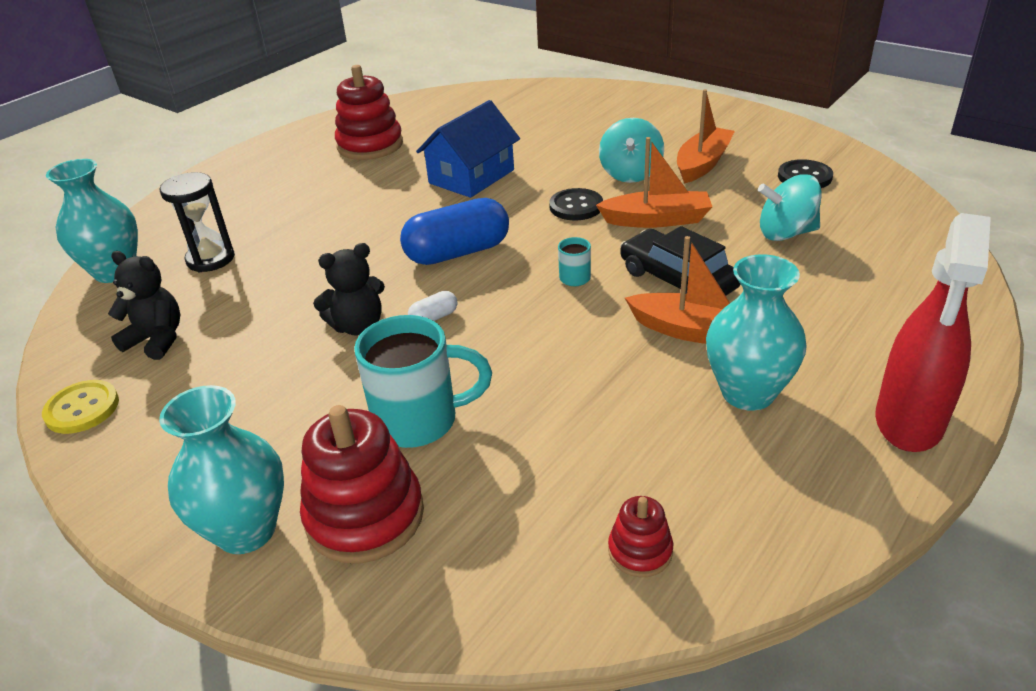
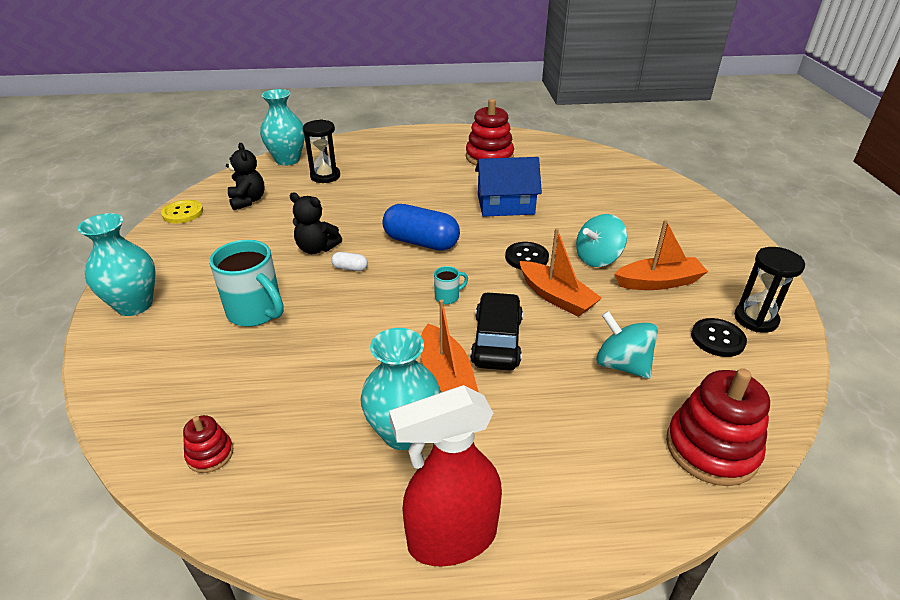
camera: 45 degrees right, 0 degrees up
(365, 516) = (169, 335): red stacking toy -> red stacking toy (711, 448)
(801, 150) = (755, 319): none -> black hourglass

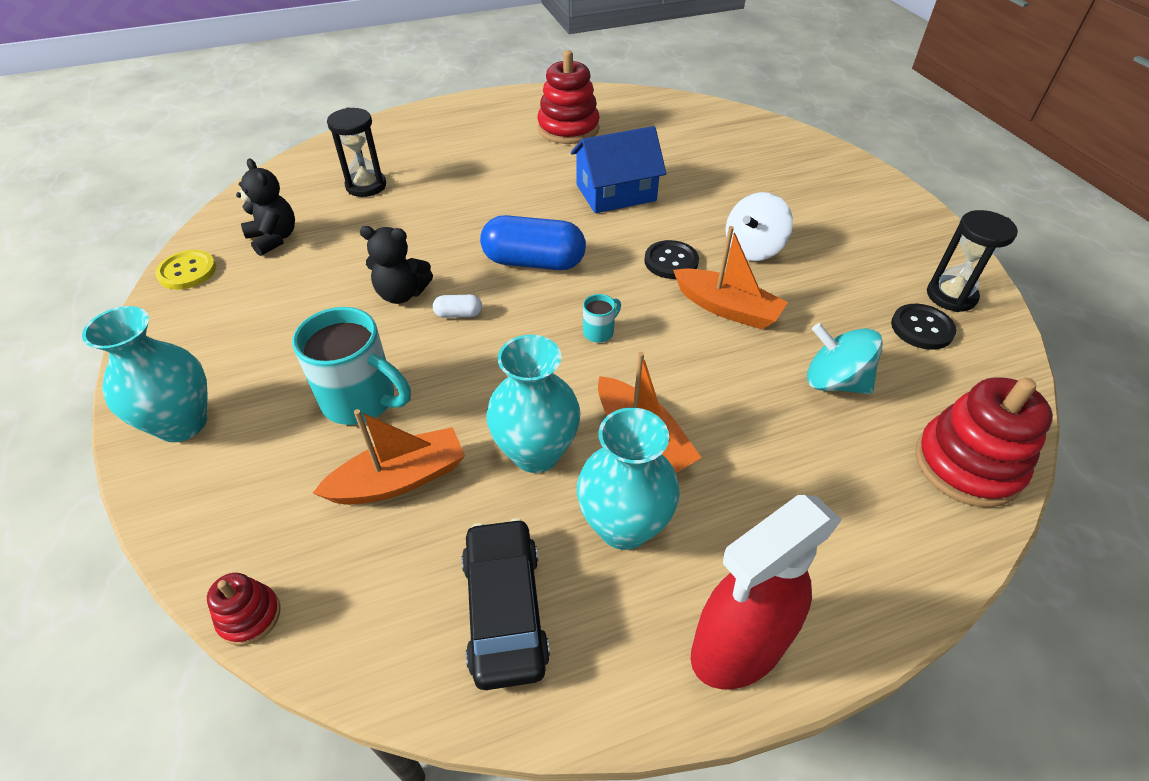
camera: 15 degrees left, 10 degrees up
(210, 454) = (391, 614): red stacking toy -> red stacking toy (249, 616)
(287, 160) = (302, 169): turquoise vase -> turquoise vase (536, 452)
(497, 340) = (682, 379): black car -> black car (505, 609)
(597, 258) = (753, 249): turquoise spinning top -> white spinning top
(658, 282) = (832, 268): orange boat -> orange boat (399, 479)

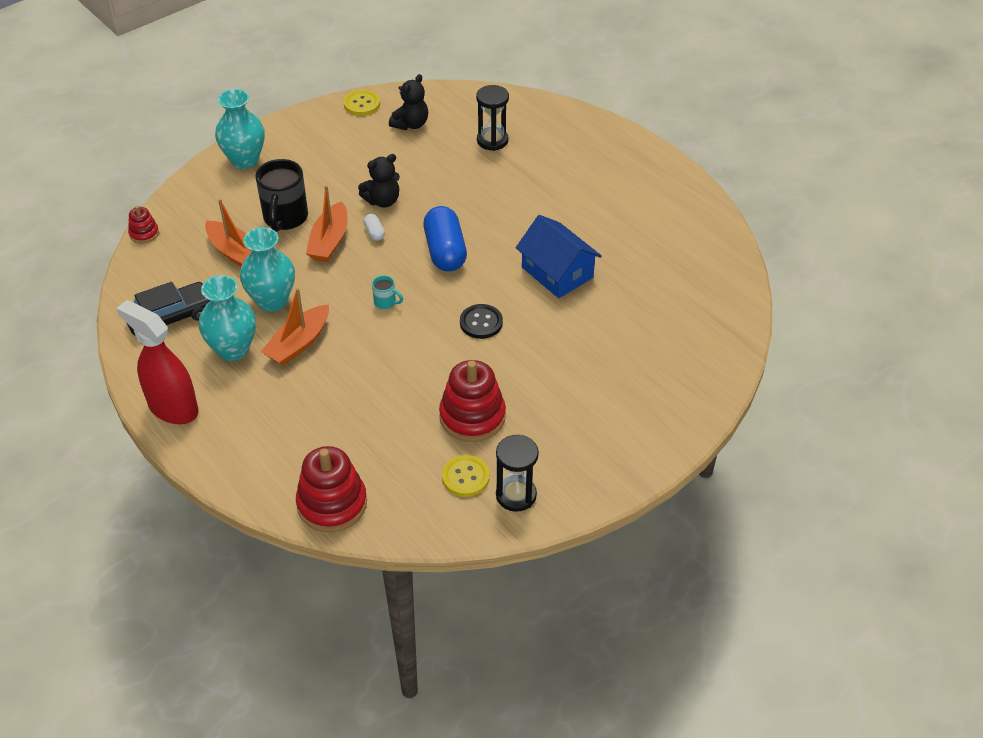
camera: 70 degrees right, 0 degrees up
(361, 400) = (285, 218): turquoise mug -> black mug
(402, 294) = (382, 201): black teddy bear -> black teddy bear turned 105 degrees counterclockwise
(568, 129) = (641, 220): red stacking toy -> red stacking toy (472, 416)
(726, 308) = (439, 362): orange boat -> orange boat (329, 241)
(753, 249) = (521, 367): white spinning top -> none
(834, 382) = (385, 430): turquoise spinning top -> none
(922, 328) = (465, 477): black button -> yellow button

